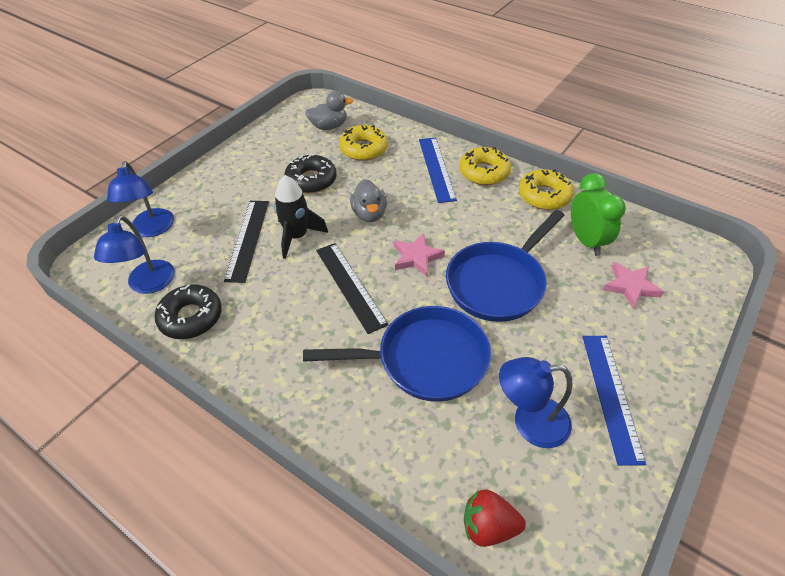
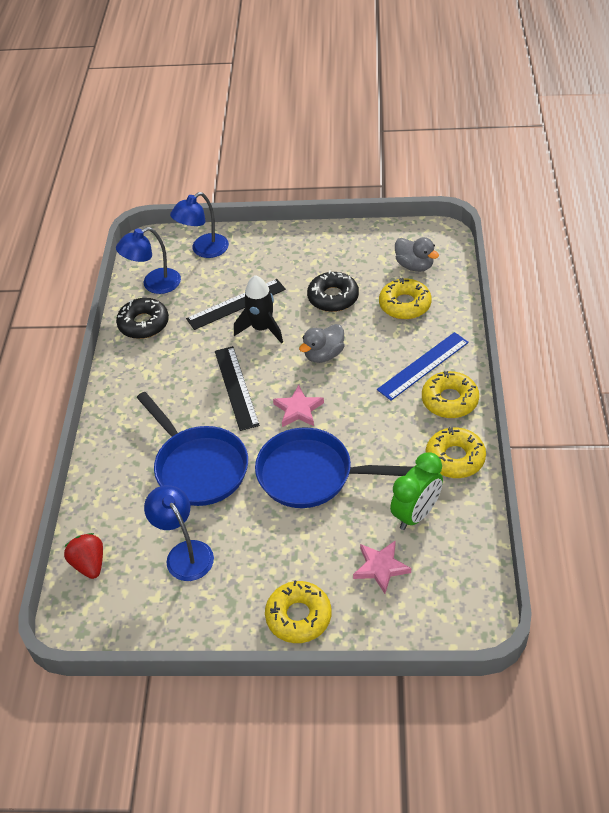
camera: 60 degrees right, 0 degrees up
(350, 286) = (236, 387): black ruler -> black ruler turned 45 degrees counterclockwise
(611, 395) = (245, 594): blue ruler -> none
(657, 366) = (298, 616): none -> yellow donut

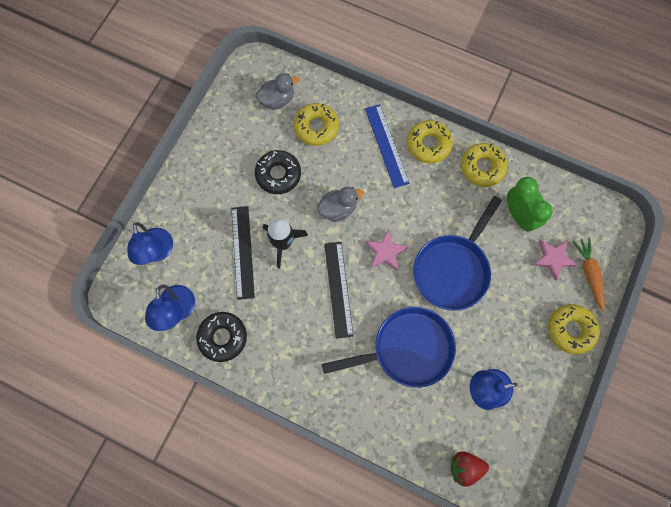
camera: 70 degrees left, 25 degrees up
(236, 387) = (338, 289): black ruler -> black ruler turned 75 degrees clockwise
(324, 355) = (338, 209): grey duck -> grey duck turned 90 degrees counterclockwise
(383, 613) = (589, 273): none -> orange carrot

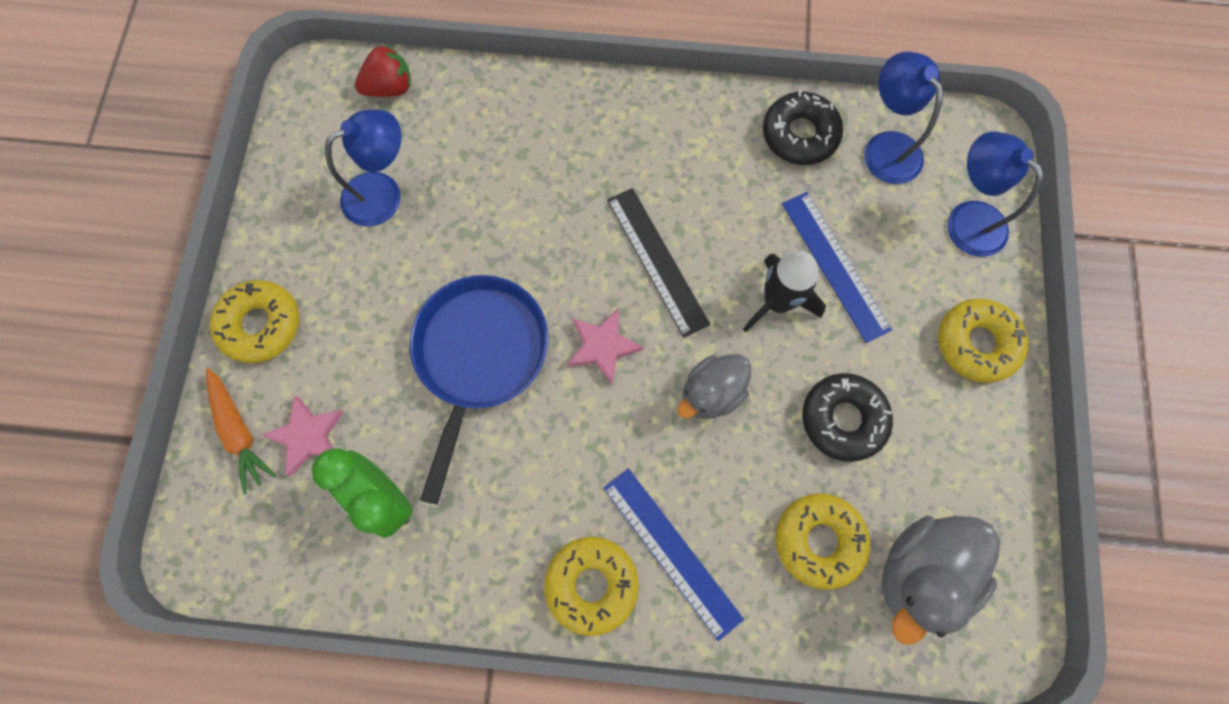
camera: 160 degrees right, 0 degrees up
(243, 252) = (835, 265): black ruler -> blue ruler
(277, 100) = (920, 573): grey duck -> grey duck, size x1.53
(407, 349) = (517, 209): blue pan -> none
(482, 167) = (474, 573): yellow donut -> yellow donut (976, 343)

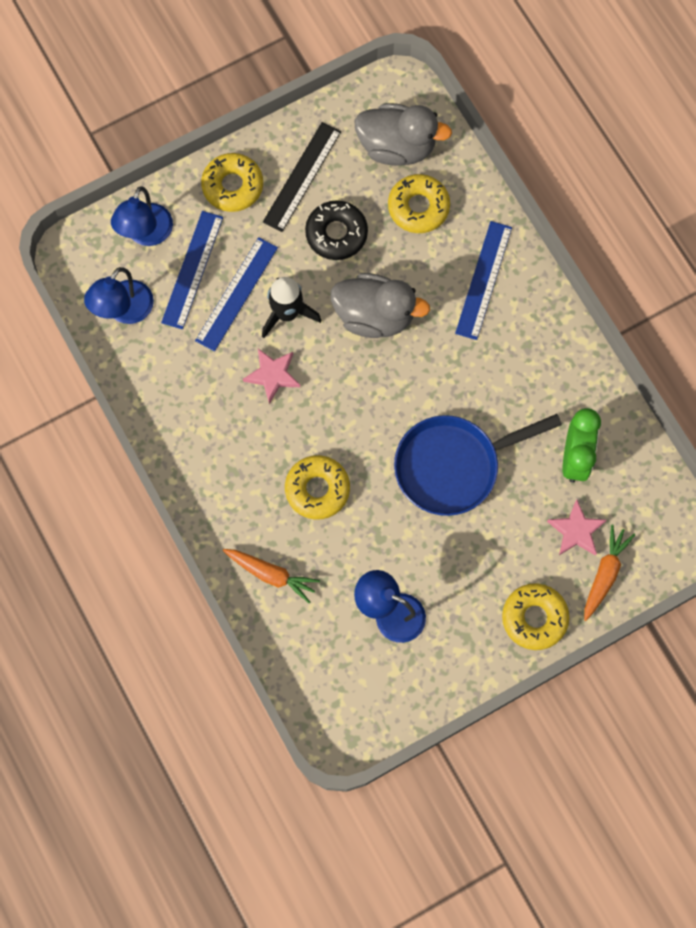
camera: 125 degrees left, 0 degrees up
(390, 88) = (308, 673): red strawberry -> none
(507, 114) = (271, 574): none -> orange carrot
(591, 584) = (533, 310): yellow donut -> yellow donut (317, 489)
(602, 347) = (392, 397): pink star -> pink star (273, 375)
(657, 261) = (311, 402): black ruler -> black ruler (302, 176)
(711, 393) = (375, 316): grey duck -> grey duck, size x1.53
(799, 135) = (152, 370): black donut -> none
(893, 239) = (192, 269): none -> blue ruler

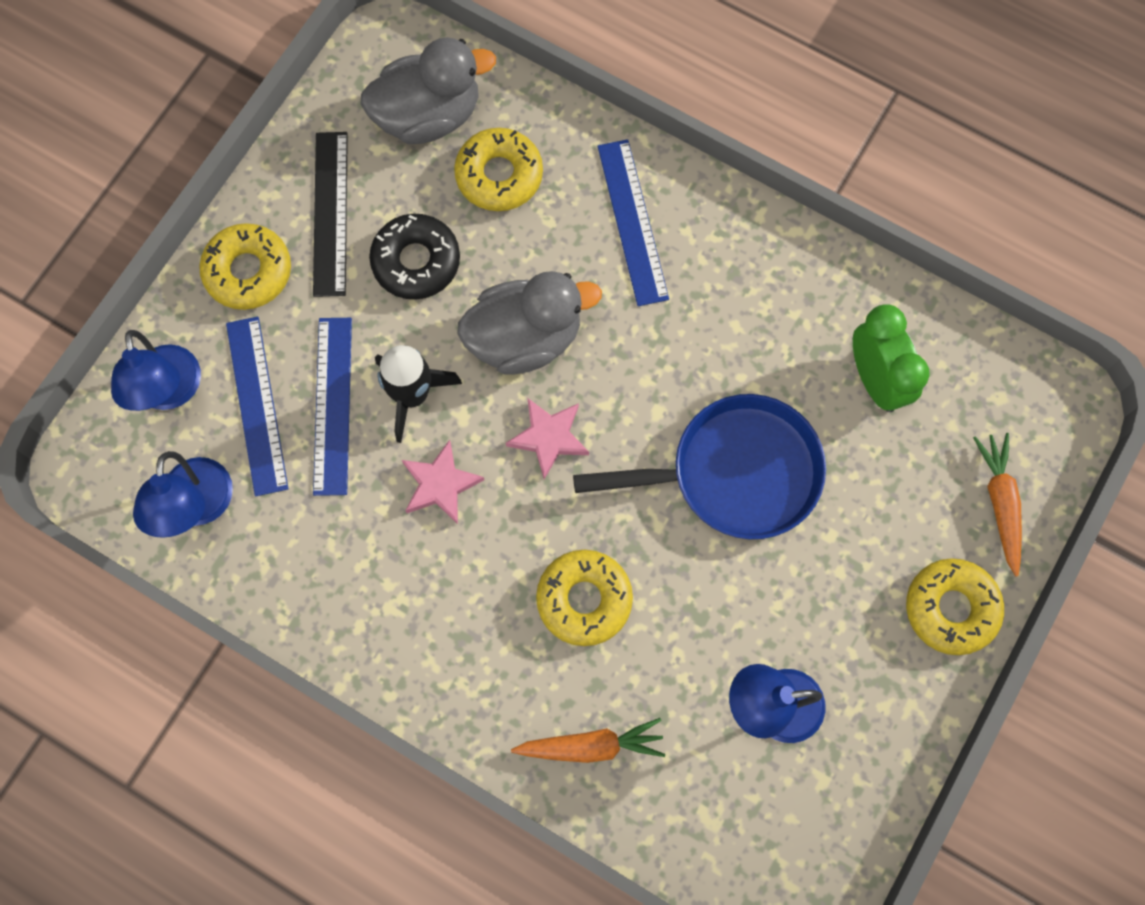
camera: 30 degrees left, 0 degrees up
(453, 466) = (735, 473): blue pan -> blue pan turned 135 degrees counterclockwise
(576, 531) = (933, 469): pink star -> pink star (549, 437)

